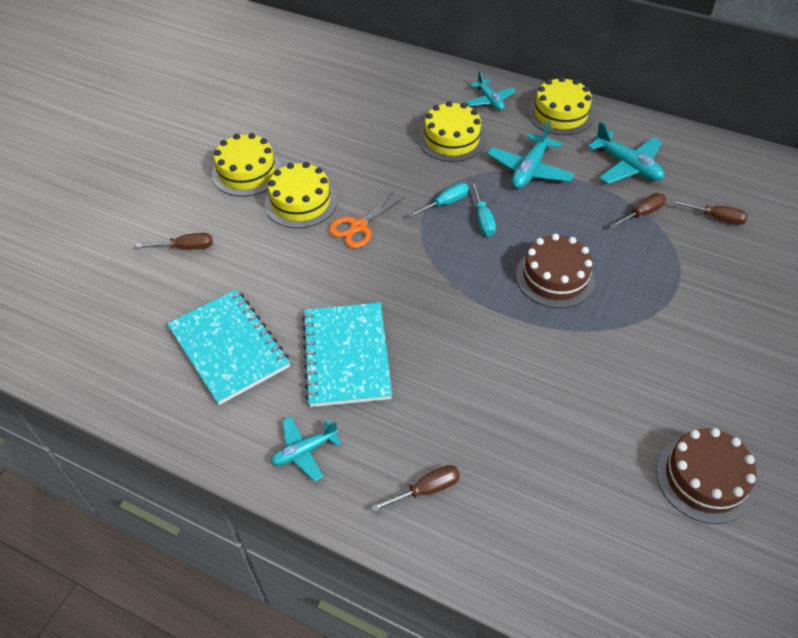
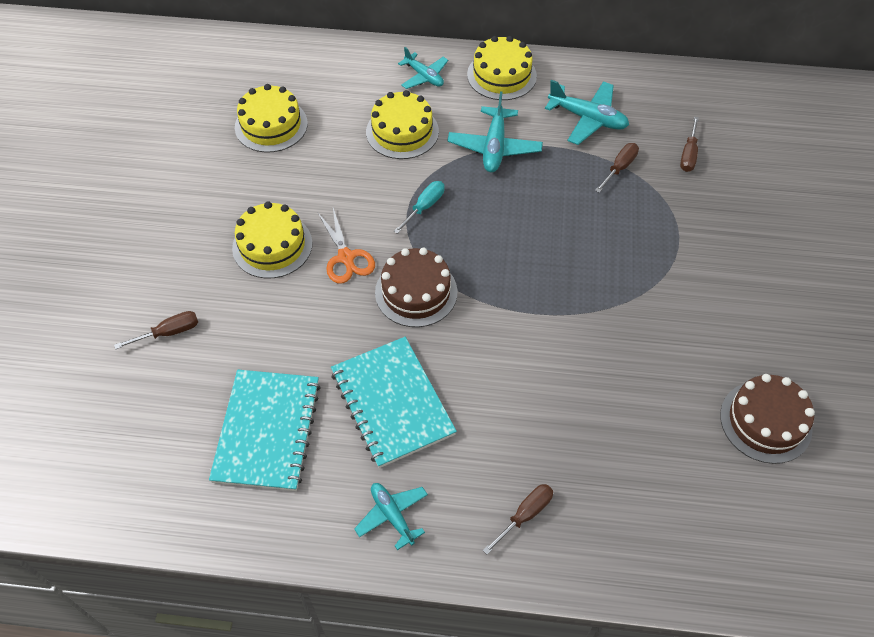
camera: 20 degrees left, 5 degrees up
(229, 347) = (267, 431): turquoise notebook -> turquoise notebook turned 60 degrees clockwise
(247, 172) = (197, 226): yellow cake -> yellow cake (271, 125)
(304, 451) = (392, 515): turquoise plane -> turquoise plane turned 105 degrees clockwise
(359, 227) = (346, 257): orange scissors -> orange scissors turned 45 degrees counterclockwise
(483, 219) = (469, 215): turquoise screwdriver -> none
(555, 277) = (562, 259): brown cake -> brown cake (416, 292)
(715, 218) = (688, 154): brown screwdriver -> brown screwdriver turned 105 degrees clockwise

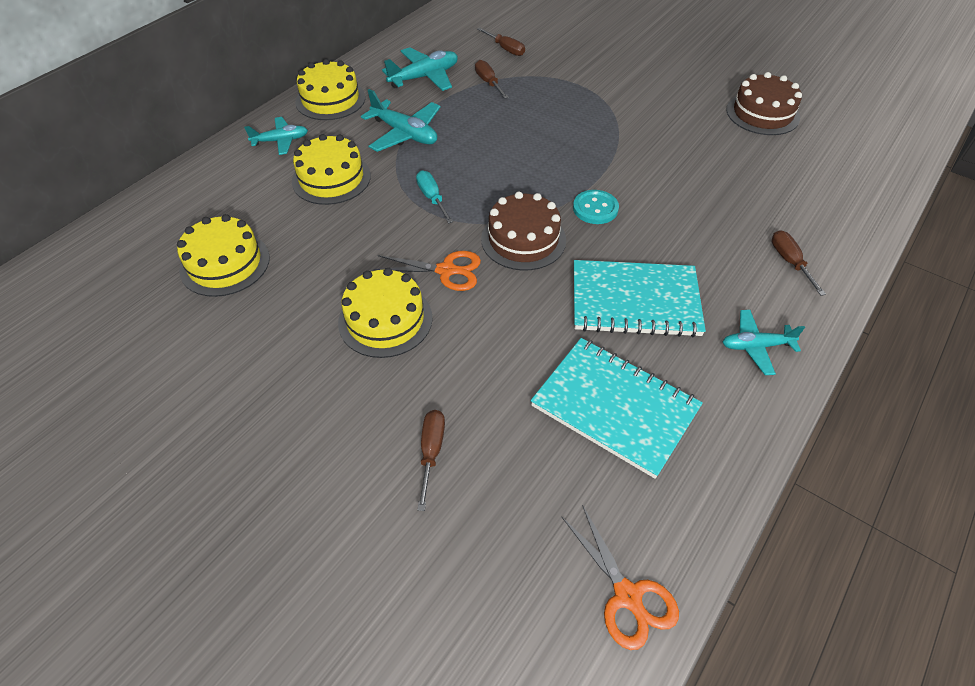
camera: 60 degrees left, 5 degrees down
(108, 499) = (627, 596): none -> orange scissors
(493, 328) = (595, 208): none -> turquoise button

